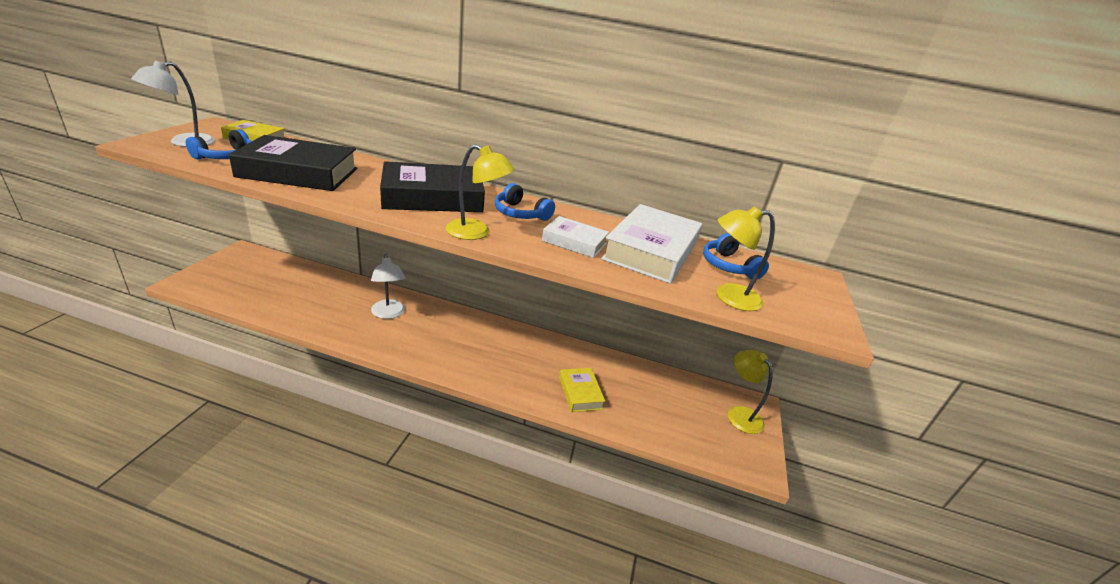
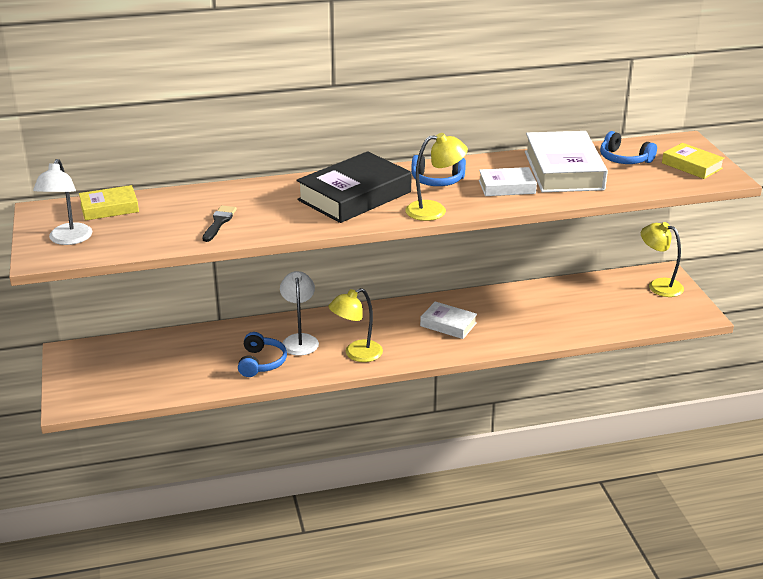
camera: 25 degrees left, 0 degrees up
(226, 156) = (133, 235): blue headphones -> blue headphones (261, 362)
(298, 173) = (219, 222): black book -> black brush
(388, 314) = (300, 340): white lamp -> white lamp turned 135 degrees counterclockwise
(512, 357) = (448, 324): none -> white book
(580, 393) = (532, 325): yellow book -> yellow book (692, 165)
(728, 297) = (648, 183): yellow lamp -> yellow lamp (356, 354)

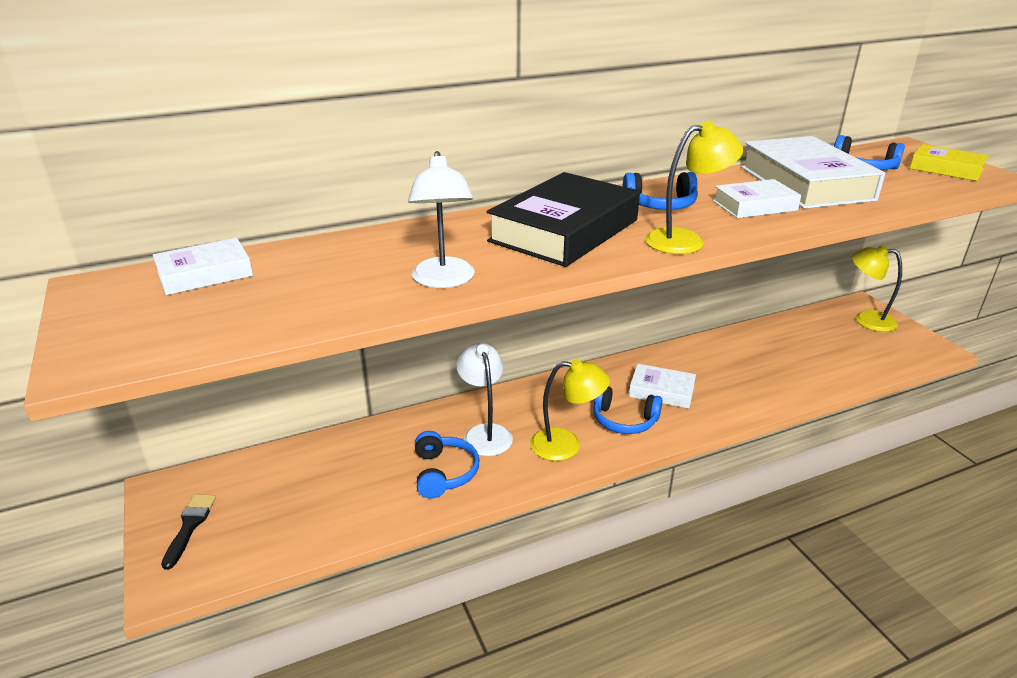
camera: 10 degrees left, 0 degrees up
(68, 239) = (137, 328): white lamp -> white lamp (444, 280)
(109, 208) = (205, 274): yellow book -> white book
(219, 222) = (383, 281): black brush -> black brush (190, 526)
(356, 354) = (566, 445): yellow lamp -> yellow lamp turned 135 degrees counterclockwise
(408, 342) = (624, 420): none -> blue headphones

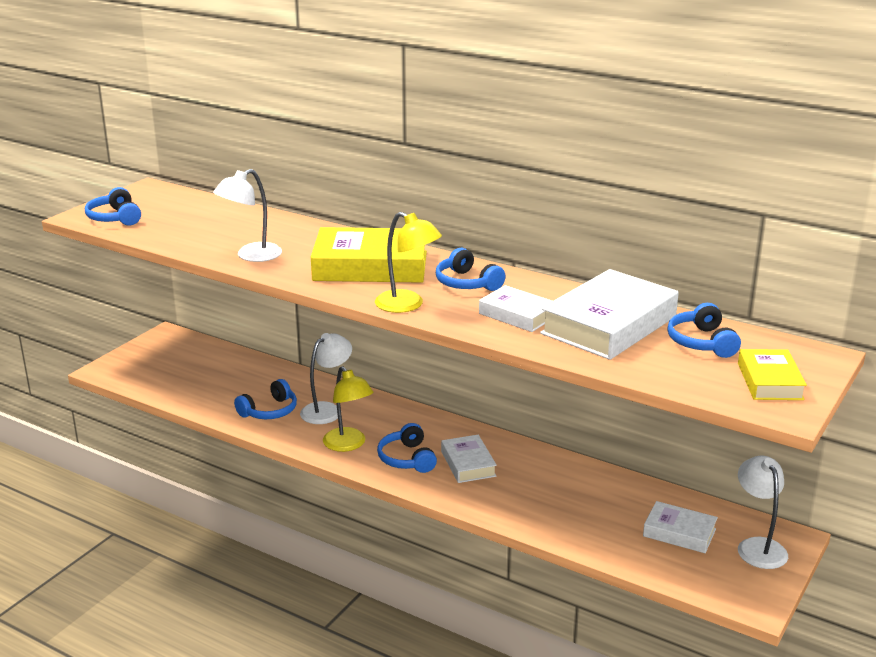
camera: 55 degrees right, 5 degrees down
(150, 337) = (115, 218): none -> blue headphones
(190, 526) = (147, 356): black brush -> none
(205, 274) = (189, 203): white book -> white book (679, 532)
(564, 230) = (370, 266): black book -> yellow book
(866, 320) = (758, 546): yellow lamp -> white lamp

